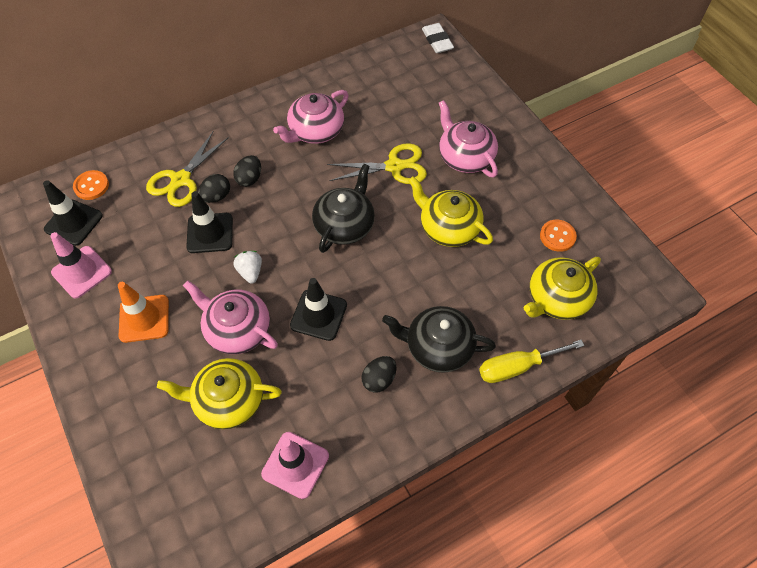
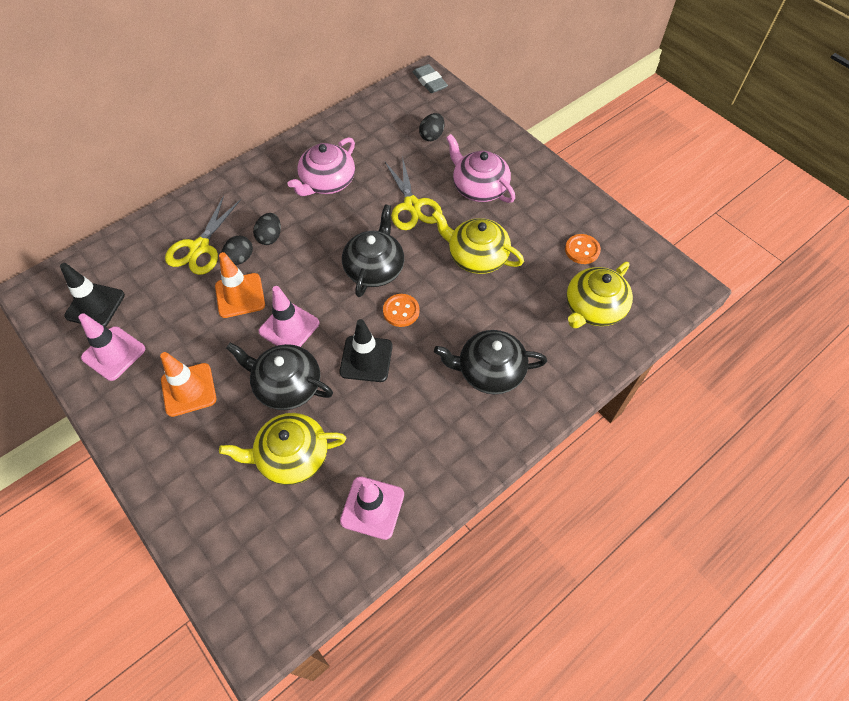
camera: 10 degrees left, 0 degrees up
(91, 186) = (107, 266): orange button -> orange button (401, 311)
(210, 233) = (240, 295): black traffic cone -> orange traffic cone
(237, 329) = (287, 385): pink teapot -> black teapot
(250, 272) = (289, 327): white strawberry -> pink traffic cone
(379, 379) = (438, 411): black egg -> black egg (432, 136)
(394, 166) = (412, 206): yellow scissors -> yellow scissors turned 90 degrees clockwise
(437, 41) = (429, 82): white eraser -> grey eraser
(517, 367) = (569, 378): yellow screwdriver -> none

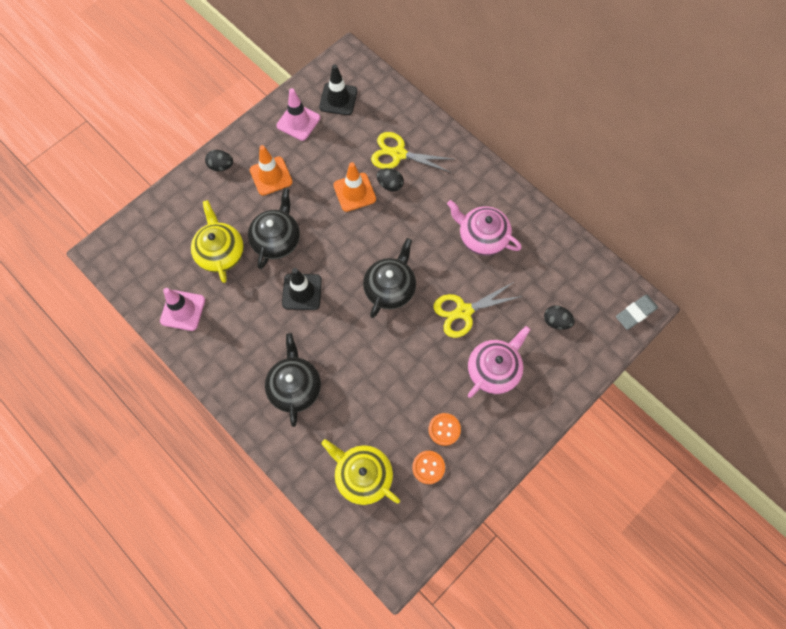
camera: 85 degrees right, 10 degrees up
(270, 237) = (415, 202): black egg -> black egg (221, 166)
(289, 327) = (327, 232): pink traffic cone -> none
(375, 268) = (390, 288): black teapot -> black teapot turned 75 degrees counterclockwise
(401, 311) = (348, 313): orange button -> orange button (444, 429)
(476, 256) = (411, 371): yellow teapot -> none

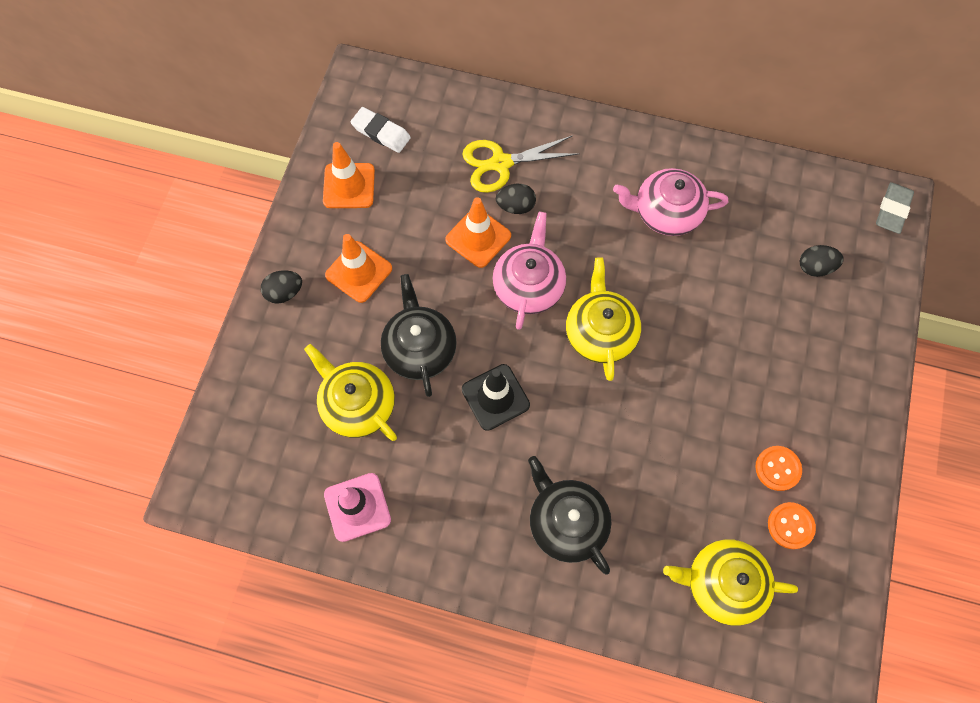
camera: 30 degrees left, 0 degrees up
(298, 122) = (349, 186): pink traffic cone -> orange traffic cone
(338, 99) = (381, 132): black traffic cone -> white eraser
(390, 288) = (600, 332): black teapot -> yellow teapot
(463, 311) = (704, 313): yellow scissors -> none
(494, 369) = (785, 363): pink teapot -> pink teapot (528, 285)

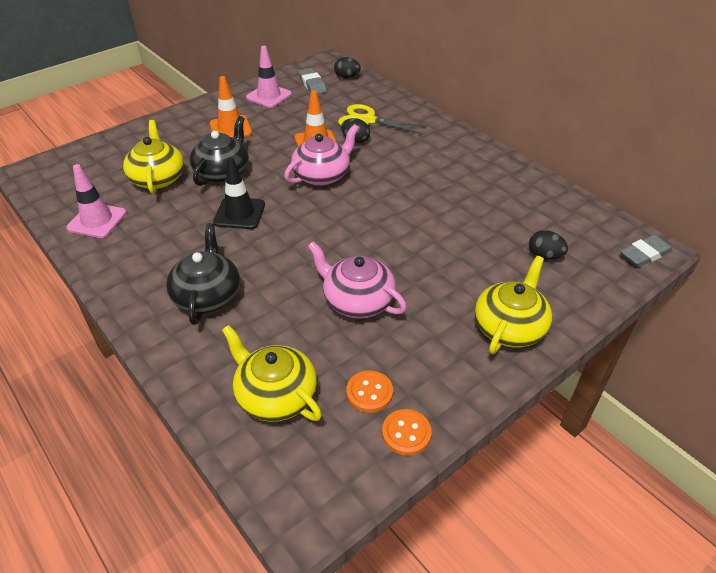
camera: 35 degrees right, 25 degrees down
(284, 292) = (181, 119): black egg -> black egg (347, 77)
(349, 186) = (269, 96): orange traffic cone -> pink traffic cone
(381, 132) = (312, 84): white eraser -> grey eraser
(600, 332) = (343, 216): yellow teapot -> yellow teapot (509, 327)
(665, 212) = (454, 182): pink teapot -> pink teapot (357, 300)
(777, 468) = (396, 352): orange button -> orange button (406, 433)

